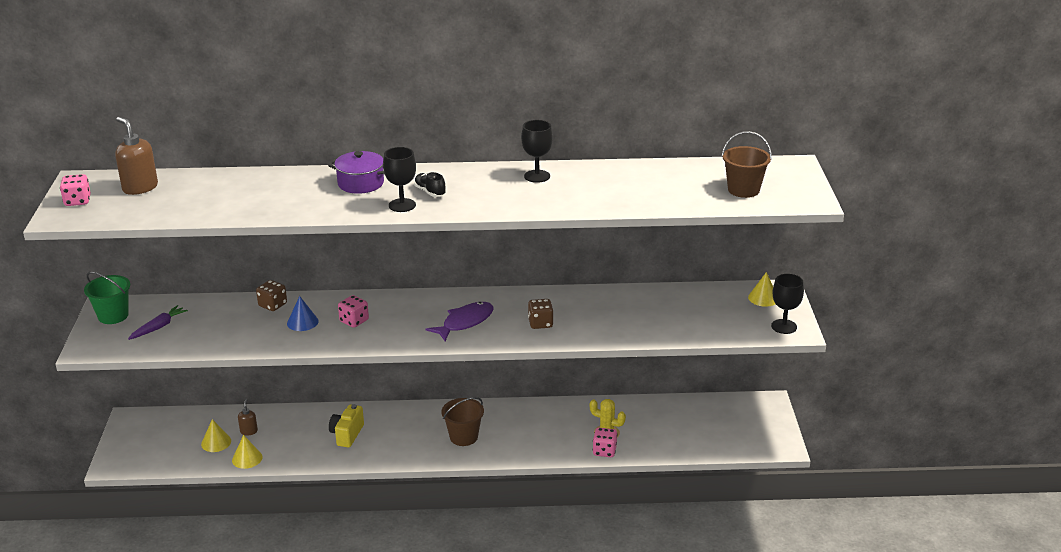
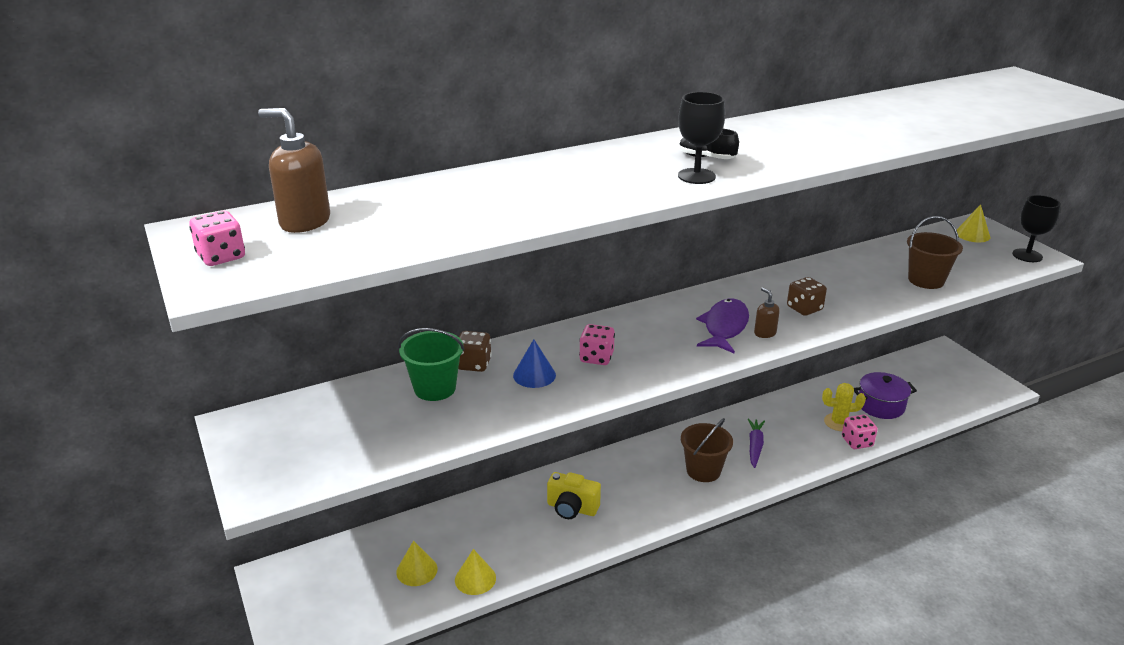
camera: 25 degrees left, 0 degrees up
(113, 316) = (259, 434): green bucket -> green bucket (435, 388)
(158, 327) = (343, 432): purple carrot -> purple carrot (755, 446)
(249, 431) = (448, 542): brown soap dispenser -> brown soap dispenser (764, 333)
(347, 434) = (572, 508): yellow camera -> yellow camera turned 60 degrees counterclockwise
(361, 183) = (609, 164): purple pot -> purple pot (880, 406)
(537, 176) = (797, 123): black goblet -> none
(743, 190) = (1015, 101): brown bucket -> brown bucket (926, 280)

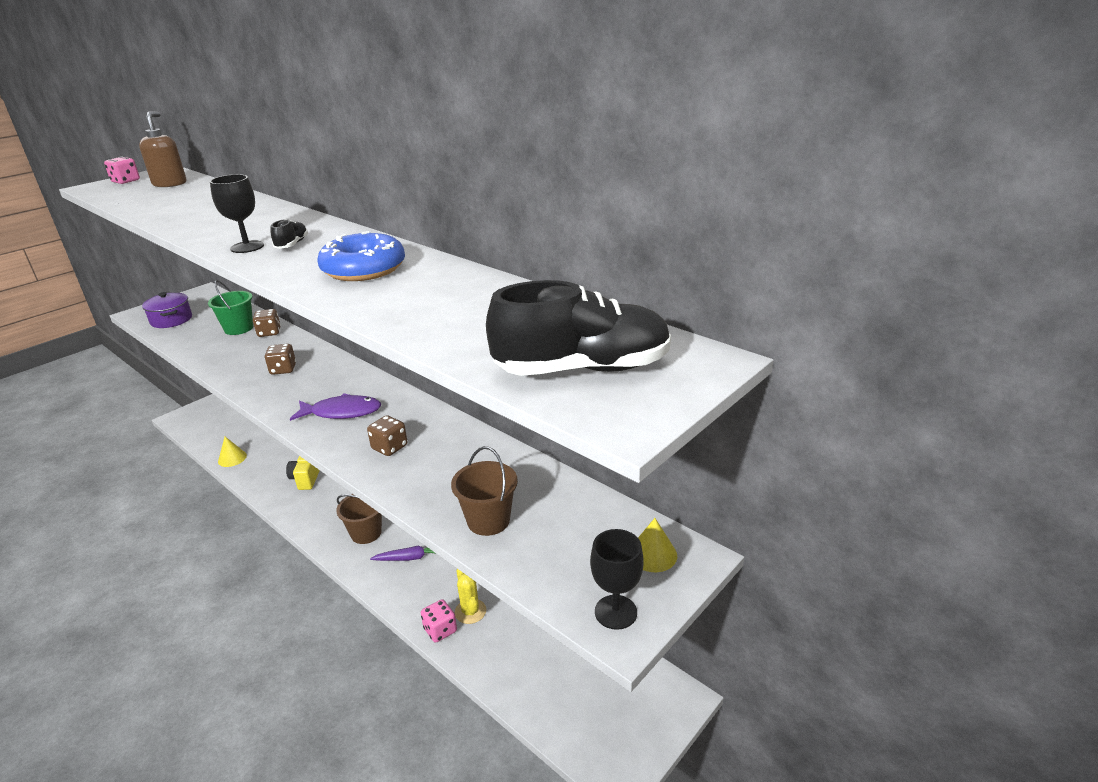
camera: 70 degrees right, 0 degrees up
(417, 570) = (239, 436): yellow cone -> none
(534, 375) = (257, 353): blue cone -> none
(596, 358) = (283, 369): pink dice -> brown dice
(764, 333) = (336, 433): brown soap dispenser -> none
(805, 135) = (364, 269): none -> blue donut
(880, 406) = (516, 643): purple pot -> purple pot (171, 320)
(1025, 99) = (582, 369): none -> black shoe

